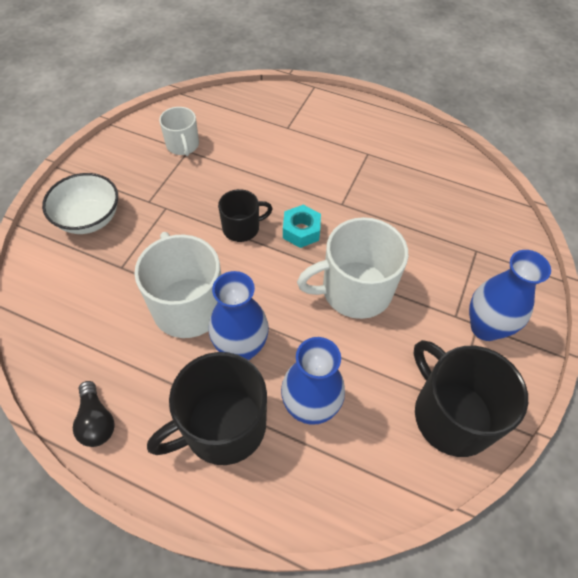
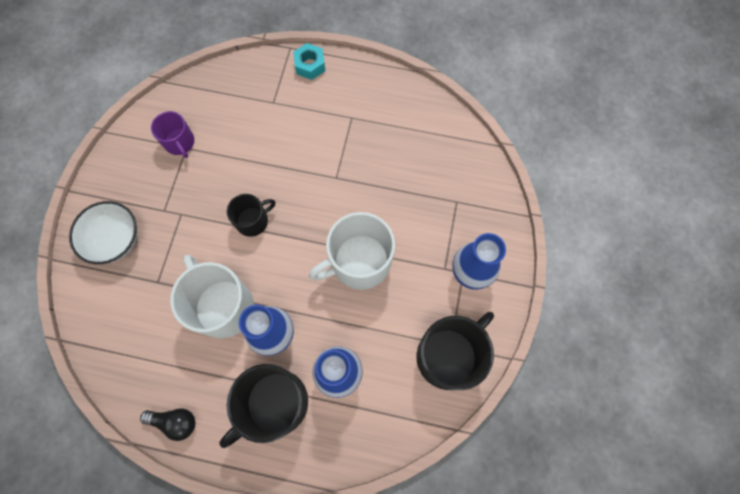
camera: 10 degrees left, 15 degrees up
(96, 421) = (175, 422): black light bulb -> black light bulb turned 45 degrees counterclockwise
(183, 145) = (180, 142): white mug -> purple mug
(301, 231) = (305, 213): turquoise nut -> turquoise nut (310, 65)
(451, 415) = (448, 356): black mug -> black mug turned 90 degrees clockwise

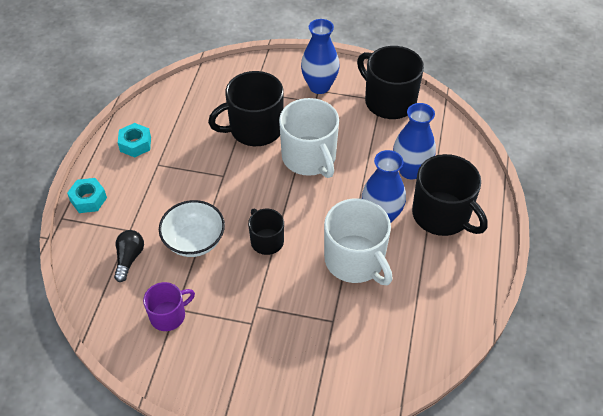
camera: 90 degrees left, 20 degrees down
(115, 240) = (285, 368): white bowl -> white bowl (194, 241)
(175, 422) = (468, 291): black light bulb -> black light bulb (129, 258)
(223, 306) = (355, 260): white mug -> white mug turned 90 degrees counterclockwise
(378, 95) = (135, 144): none -> turquoise nut
(400, 205) = (254, 129): none -> black mug

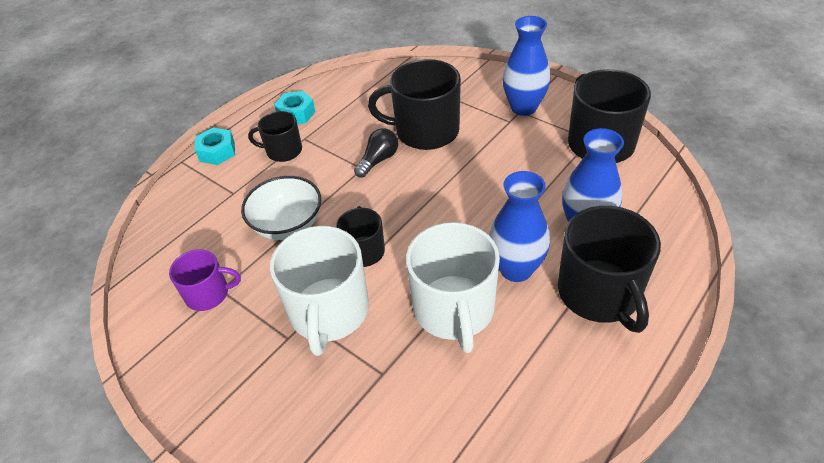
camera: 30 degrees right, 5 degrees down
(129, 258) = (213, 220): black light bulb -> black light bulb (378, 160)
(147, 181) = (283, 151): none -> black mug
(309, 157) = (468, 177): white mug -> white mug (329, 312)

